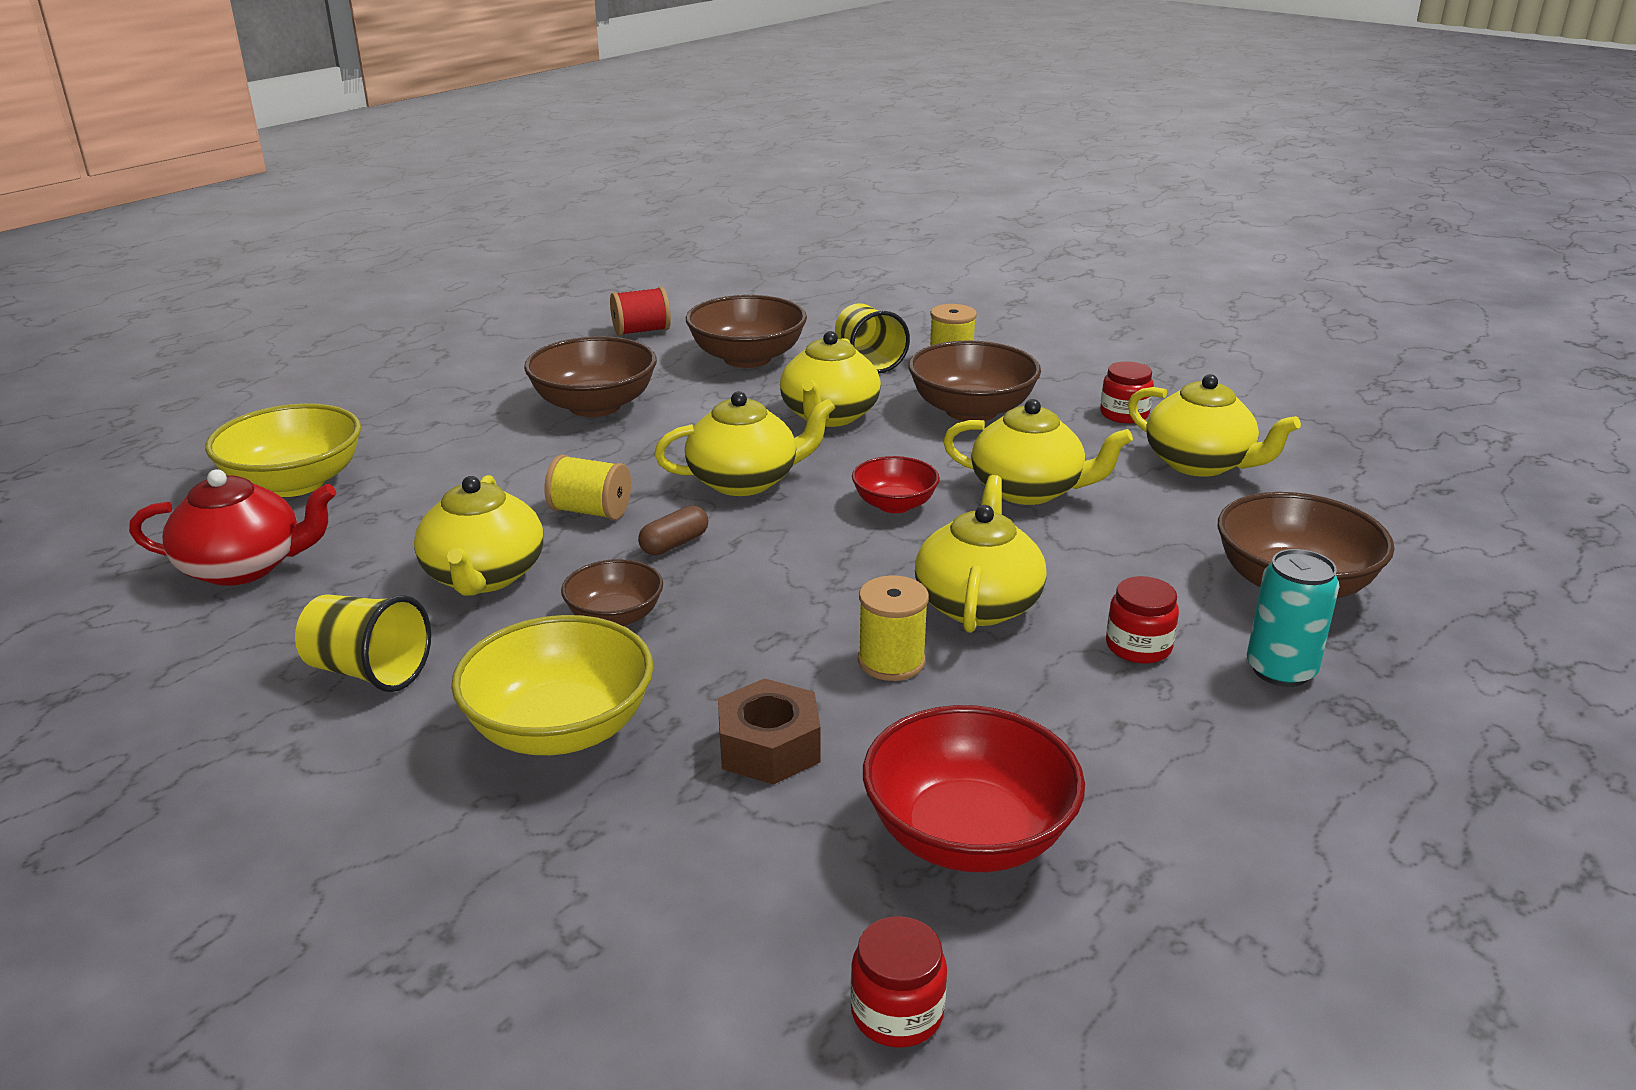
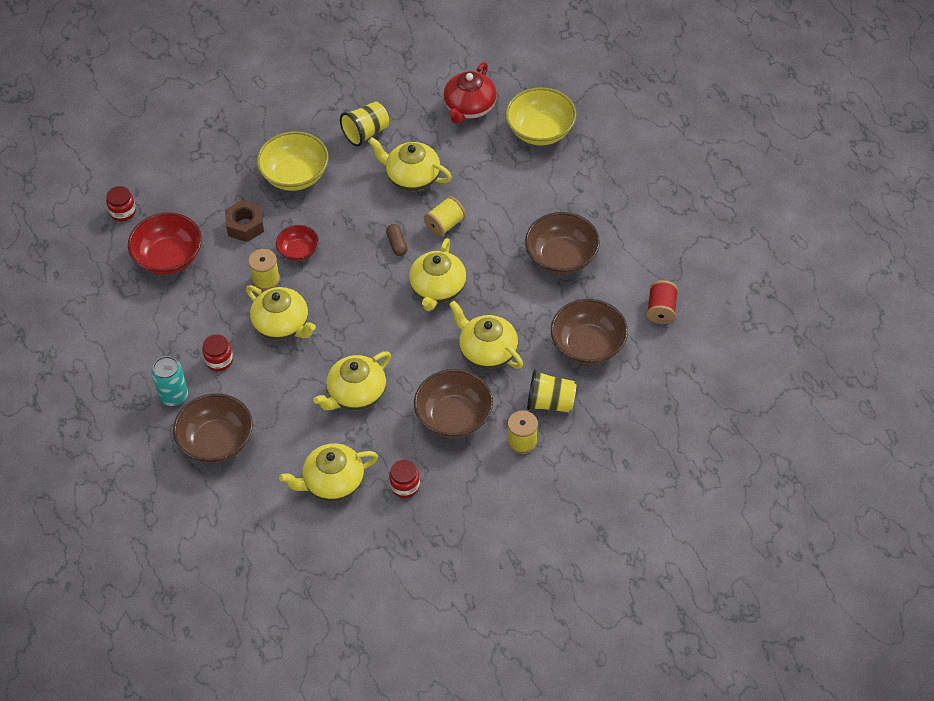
camera: 120 degrees right, 25 degrees up
(615, 617) = (353, 209): brown bowl -> none
(894, 504) = (378, 335): red bowl -> red bowl (298, 251)

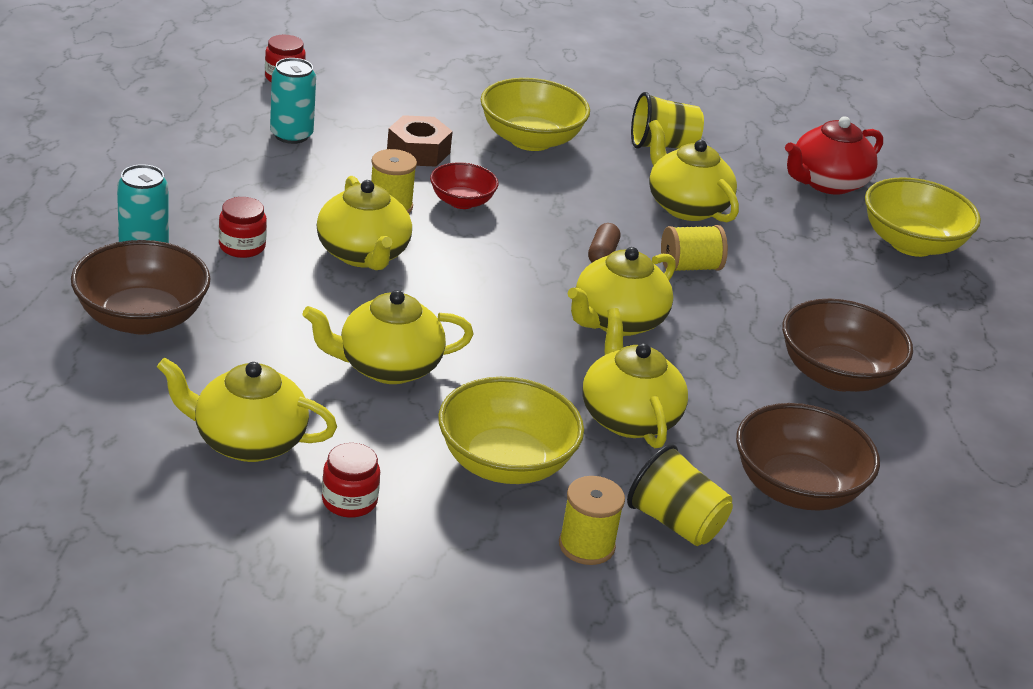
camera: 25 degrees right, 20 degrees down
(169, 258) = (291, 135): red bowl -> turquoise can
(454, 417) = (505, 463): brown bowl -> yellow bowl
(661, 310) = (956, 507): red spool -> none

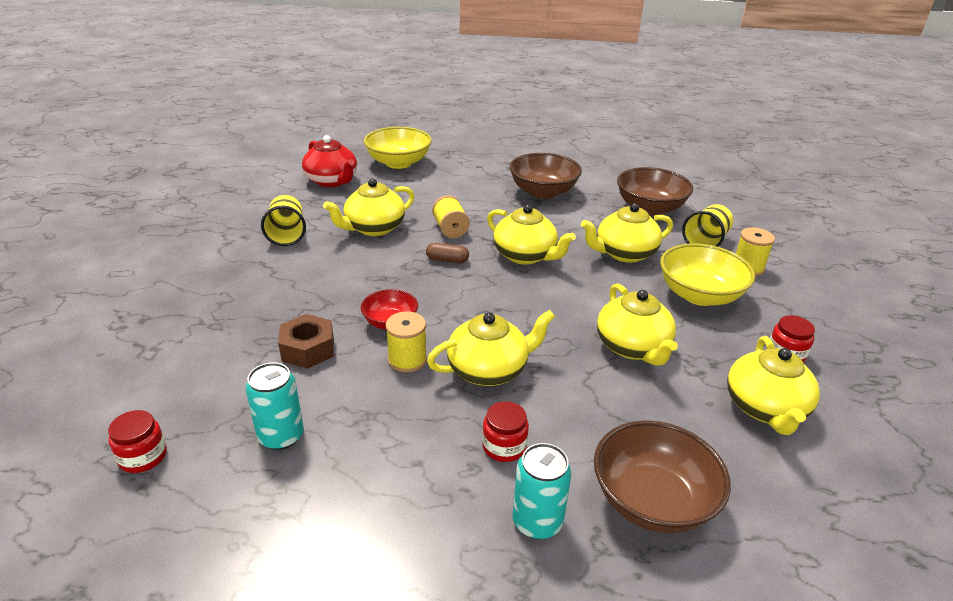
camera: 90 degrees left, 0 degrees up
(530, 140) = (282, 291): yellow bowl -> none

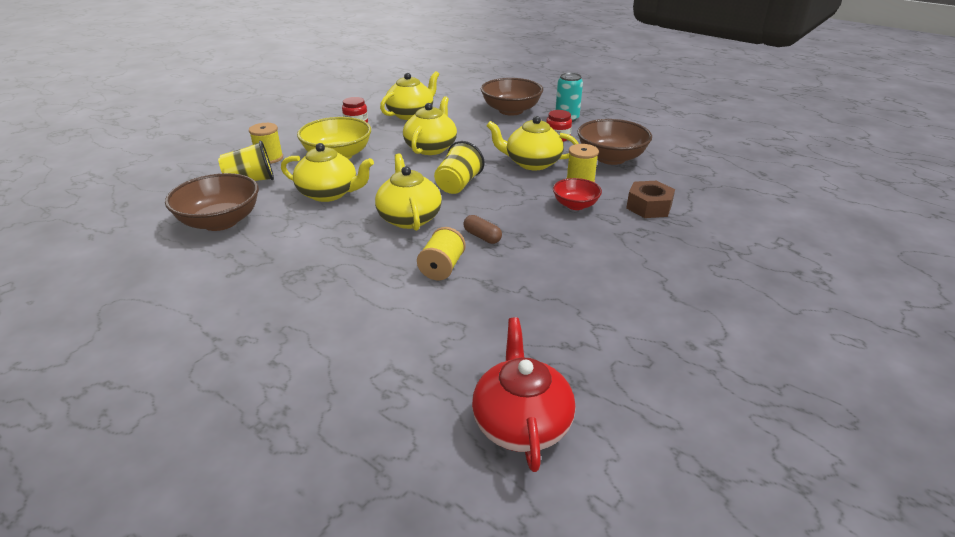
camera: 145 degrees left, 0 degrees up
(143, 457) = (767, 185): red jar -> none
(281, 436) = (680, 171): turquoise can -> none
(287, 234) = (634, 328): yellow cup -> yellow cup (458, 185)
(374, 228) = (523, 300): yellow teapot -> none
(398, 163) = (376, 429): yellow bowl -> none
(543, 192) = (275, 280): brown bowl -> brown bowl (611, 158)

